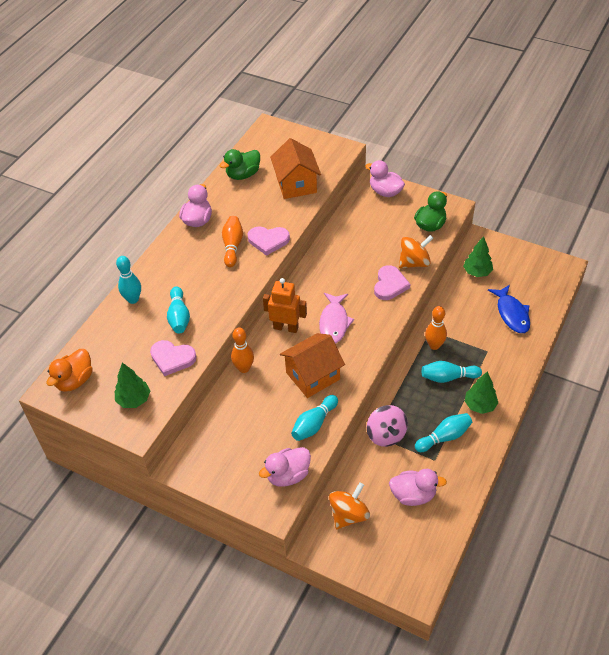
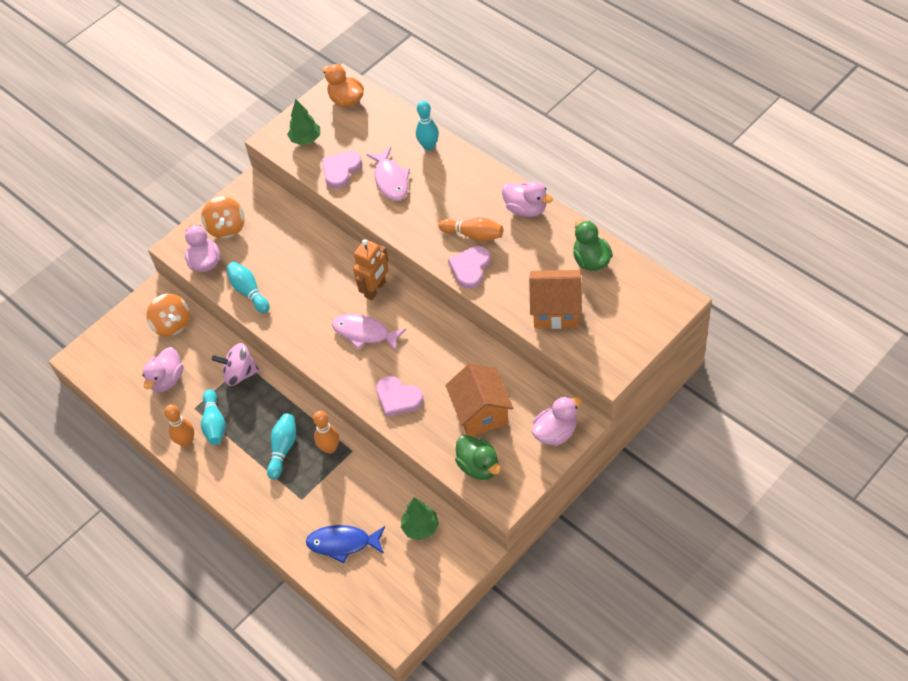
camera: 110 degrees right, 5 degrees up
(179, 317) = (391, 180): turquoise bowling pin -> pink fish
(244, 368) = (338, 247): orange bowling pin -> orange bowling pin (186, 442)
(313, 376) = (304, 301): orange house -> orange house (481, 413)
(414, 262) = (422, 432): orange spinning top -> orange spinning top (226, 228)
(480, 405) = (236, 468): green tree -> none

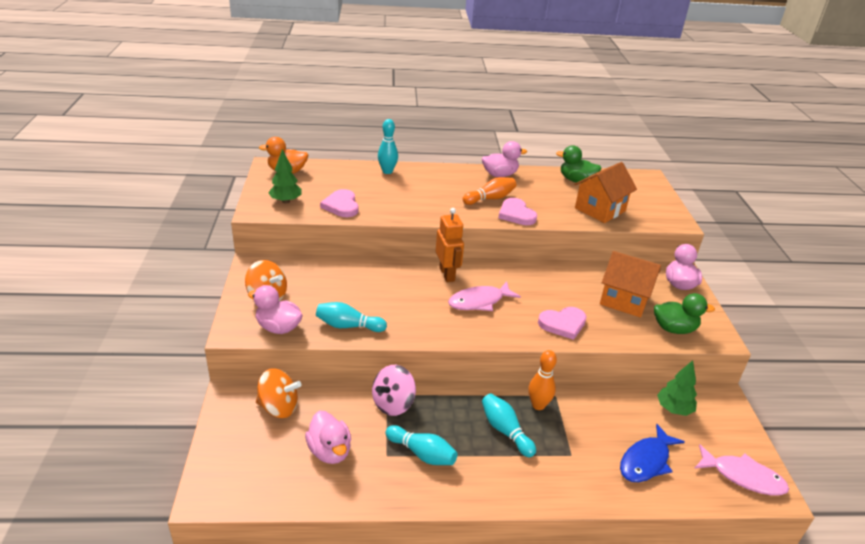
camera: 55 degrees left, 20 degrees down
(186, 442) = (416, 486): orange bowling pin -> none
(391, 180) = (388, 196): pink fish -> pink fish (743, 477)

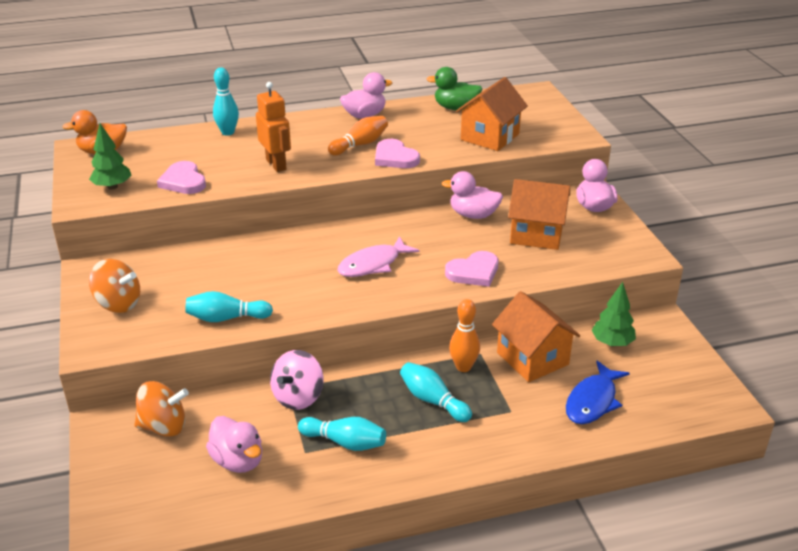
camera: 10 degrees left, 0 degrees up
(278, 327) = (143, 335): pink duck -> pink duck (473, 215)
(447, 274) = (328, 241): orange robot -> orange robot (276, 164)
(600, 410) = (532, 358): none -> orange house
(674, 329) = (597, 255): green duck -> none
(743, 477) = (696, 396): pink fish -> none

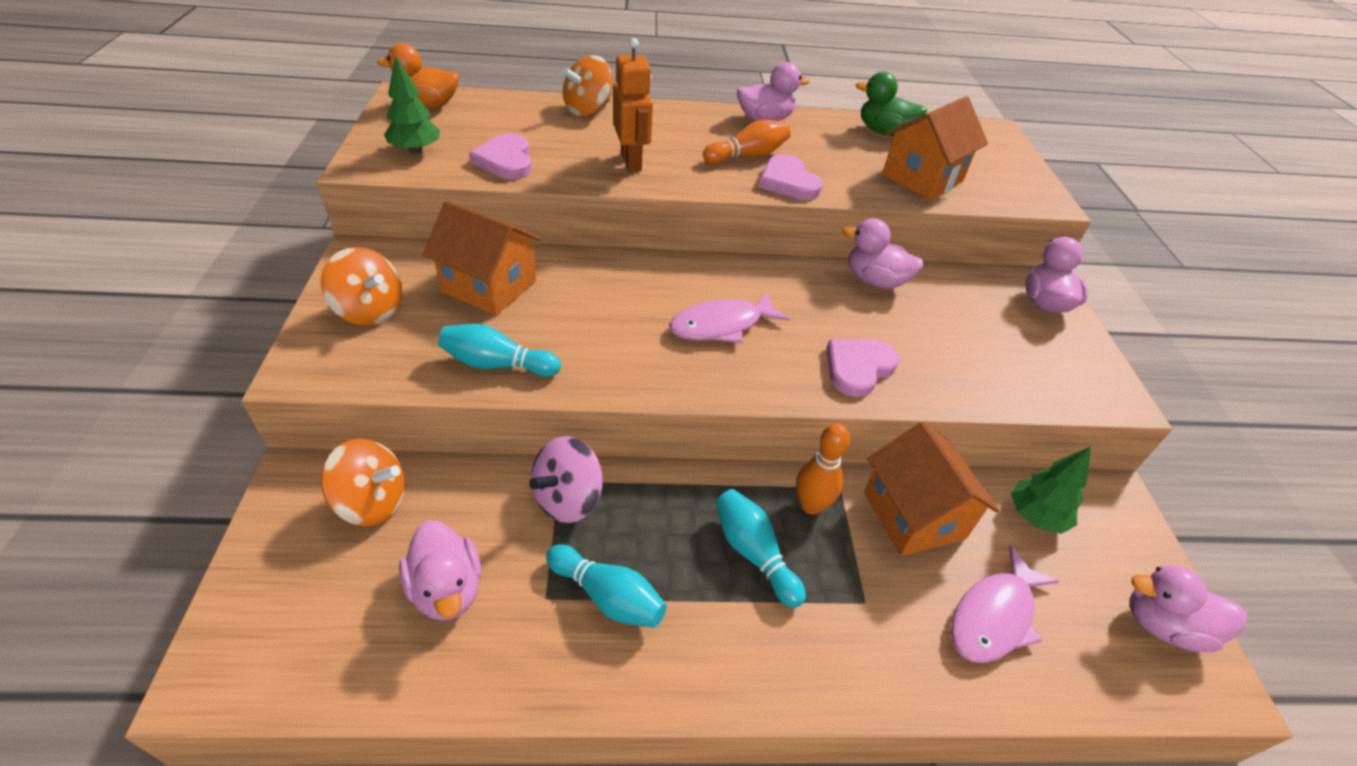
camera: 10 degrees right, 10 degrees up
(228, 132) = (588, 110): turquoise bowling pin -> orange spinning top
(473, 272) = (858, 368): pink heart -> pink heart turned 150 degrees clockwise
(536, 234) = (958, 328): orange house -> orange house (489, 286)
(592, 401) = (994, 616): blue fish -> pink fish
(696, 384) = (1163, 625): none -> pink duck

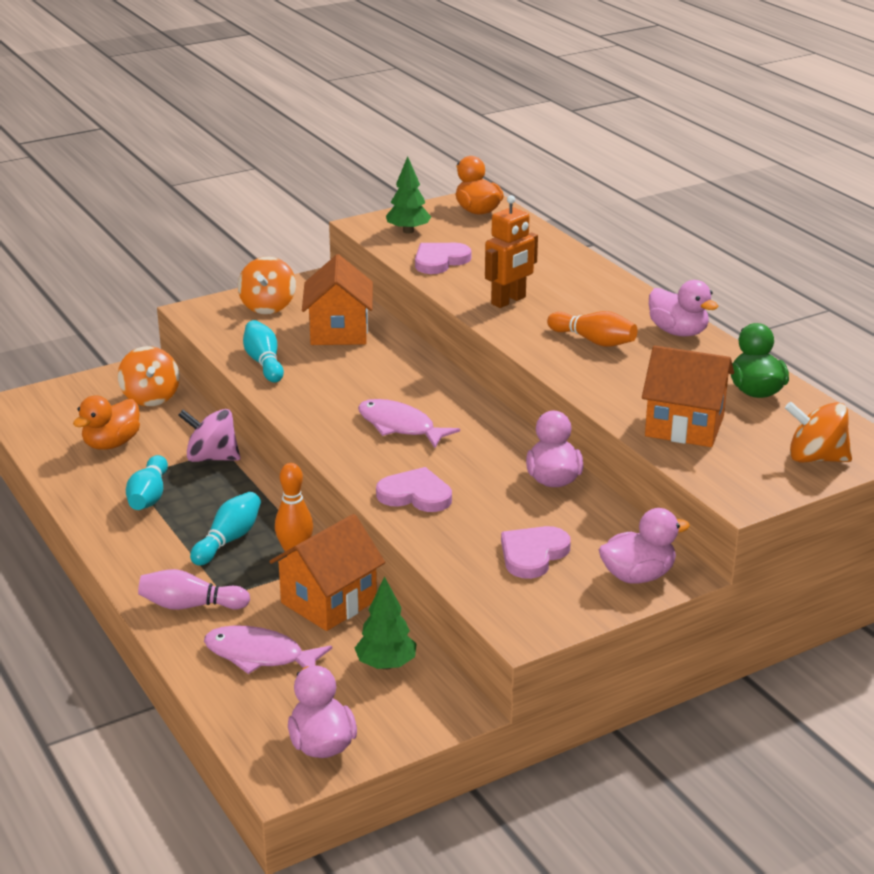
camera: 65 degrees right, 15 degrees down
(447, 589) = (111, 444): pink duck -> orange duck
(588, 110) = (567, 261): orange spinning top -> orange spinning top (815, 458)
(788, 182) = (575, 367): pink heart -> pink heart (533, 554)
(873, 646) = (190, 605): none -> pink bowling pin

